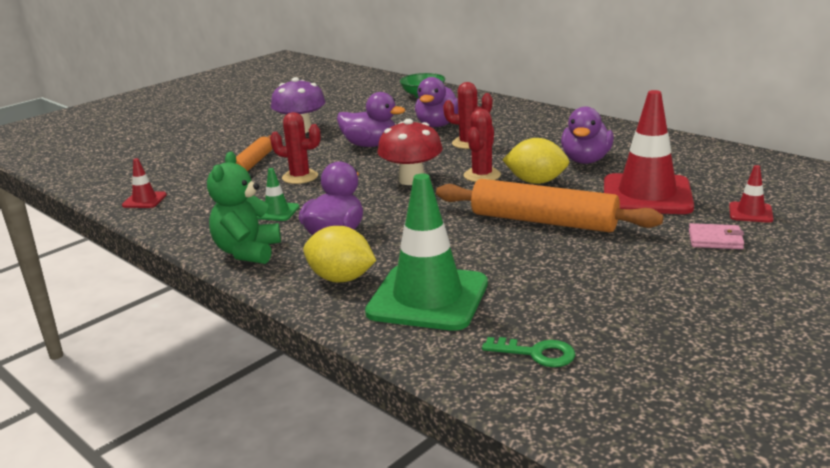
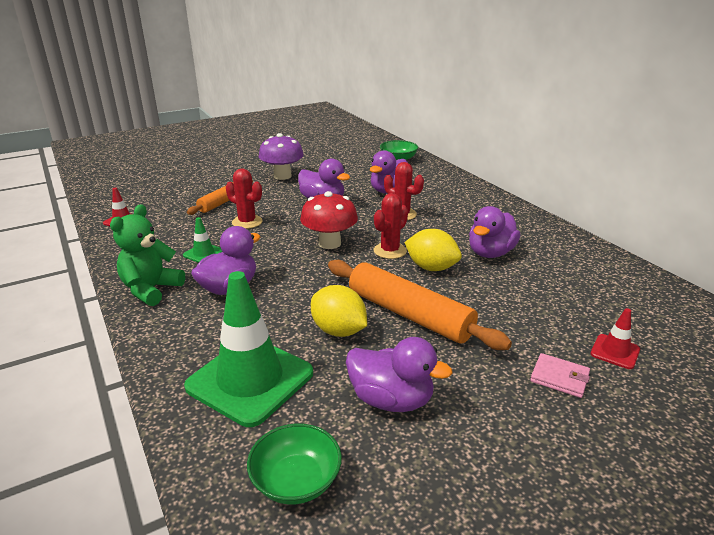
camera: 15 degrees right, 5 degrees up
(341, 279) = (198, 337): yellow lemon -> yellow lemon (338, 331)
(537, 353) = (296, 481): green key -> green bowl
(577, 284) = (391, 400): none -> purple duck
(647, 195) = (523, 306): red traffic cone -> none

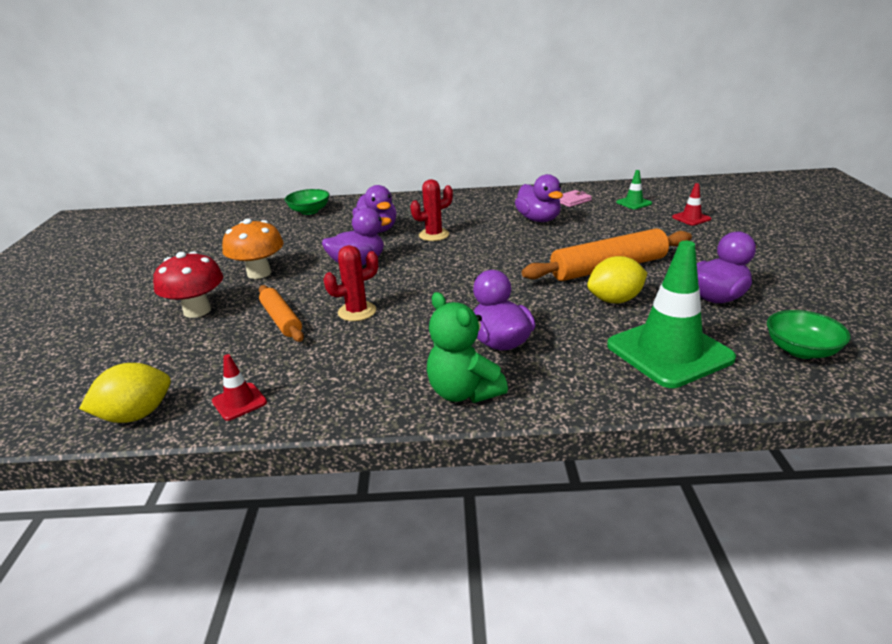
camera: 60 degrees left, 0 degrees up
(203, 253) = (407, 348): green traffic cone -> green traffic cone (634, 203)
(282, 176) = (259, 273): purple mushroom -> orange mushroom
(329, 243) = (456, 276): red mushroom -> red mushroom (197, 311)
(390, 251) = (498, 254): red cactus -> none
(431, 268) = (542, 244): yellow lemon -> yellow lemon (136, 415)
(559, 377) = (712, 240): pink wallet -> pink wallet (572, 200)

